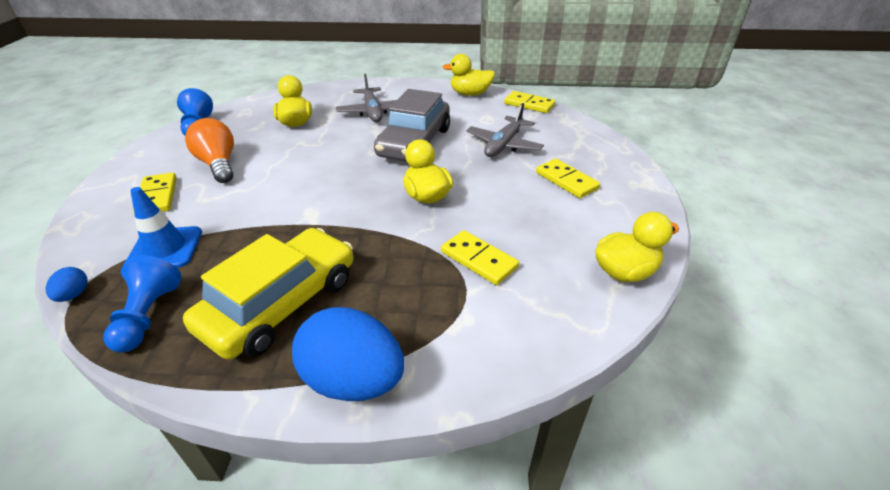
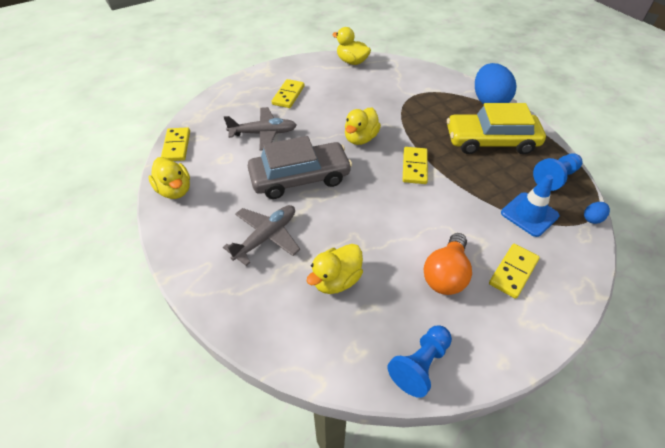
camera: 125 degrees left, 10 degrees up
(479, 259) = (390, 99): yellow domino -> yellow domino (414, 167)

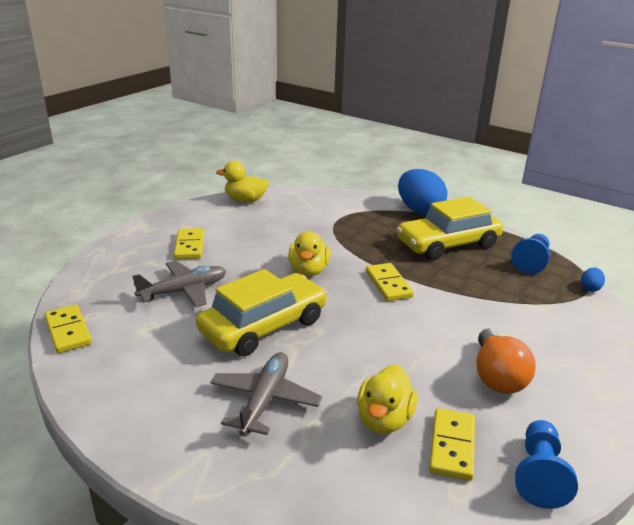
camera: 25 degrees left, 20 degrees down
(175, 190) = (99, 382): yellow duck -> none
(300, 178) = (264, 326): grey car -> yellow car
(513, 272) = (558, 354): yellow domino -> yellow domino (452, 446)
(529, 214) = (533, 299): blue traffic cone -> none

